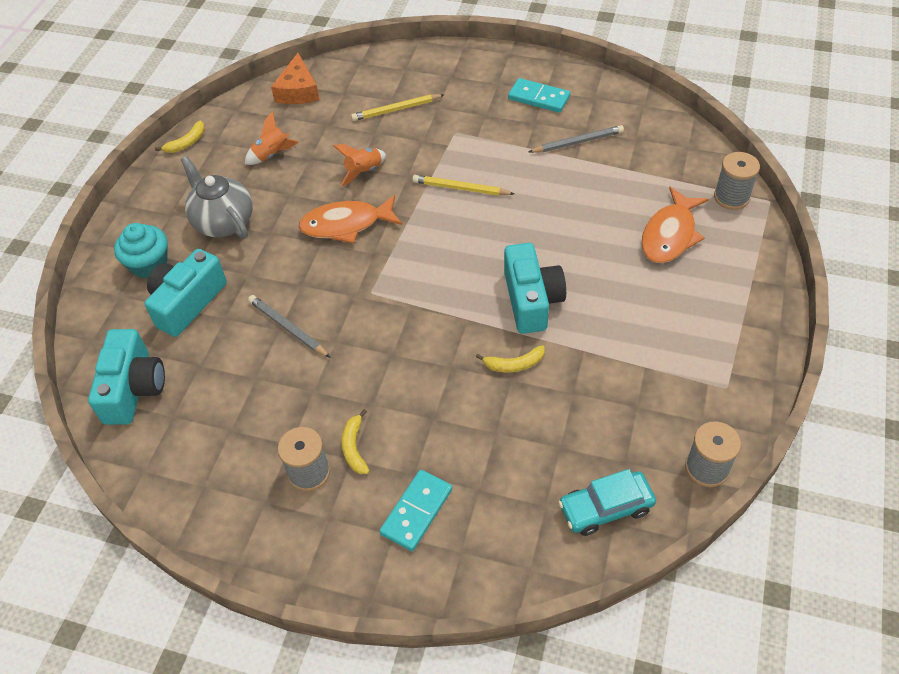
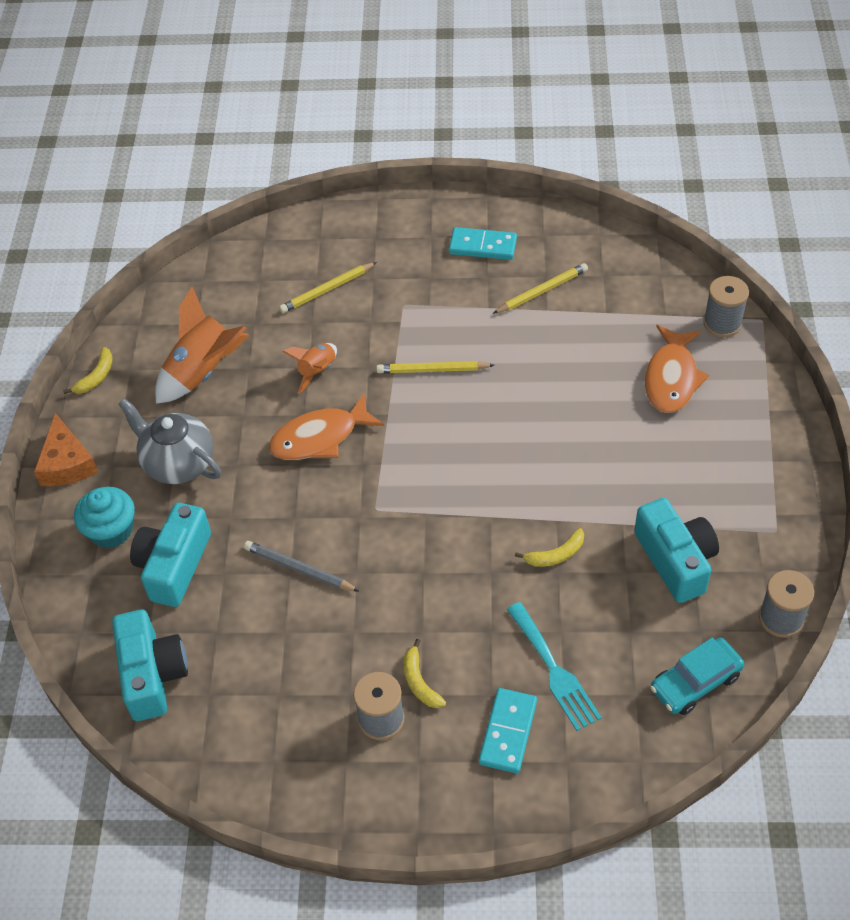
camera: 15 degrees left, 0 degrees up
(272, 155) = (203, 372): orange rocket -> orange rocket, size x1.74
(298, 91) = (204, 287): orange cheese -> orange cheese (67, 463)
(478, 466) = (554, 670): none -> turquoise fork
(531, 300) = (551, 481): turquoise camera -> turquoise camera (675, 560)
(577, 142) = (542, 291): grey pencil -> yellow pencil

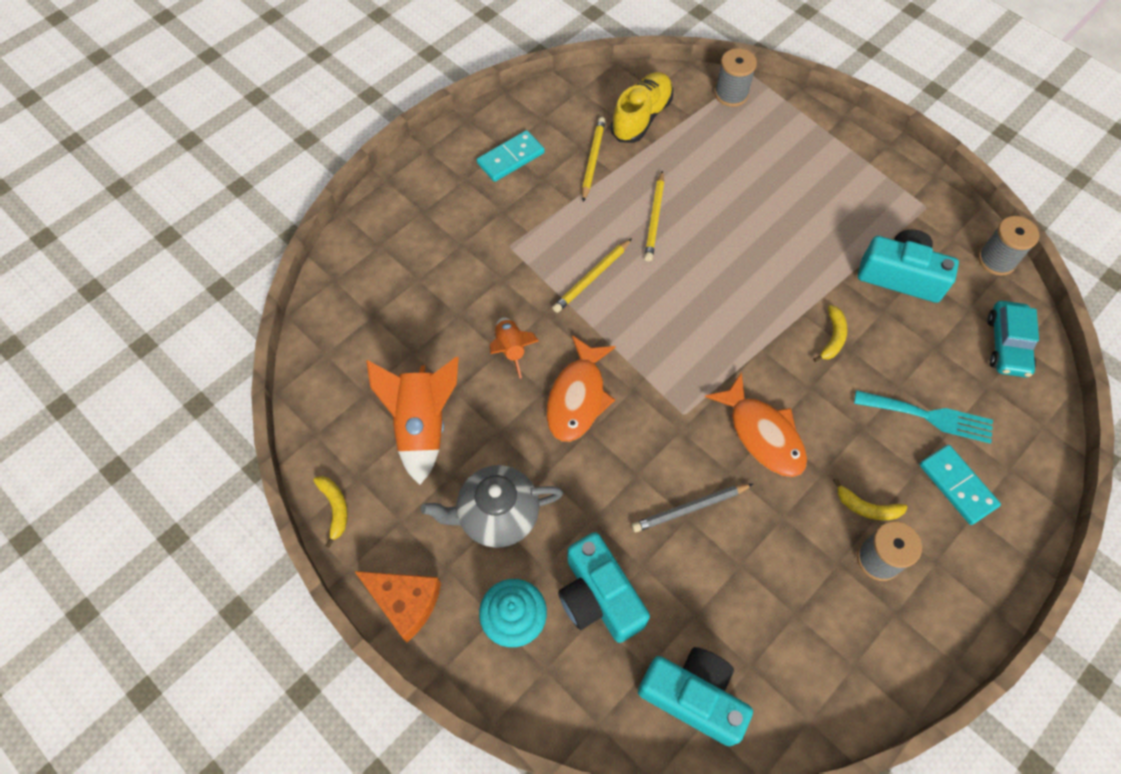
camera: 50 degrees left, 10 degrees up
(327, 290) = (437, 280): yellow pencil -> yellow pencil (654, 219)
(622, 288) = (641, 117): none -> yellow shoe
(672, 378) = (748, 156): orange fish -> orange fish (763, 434)

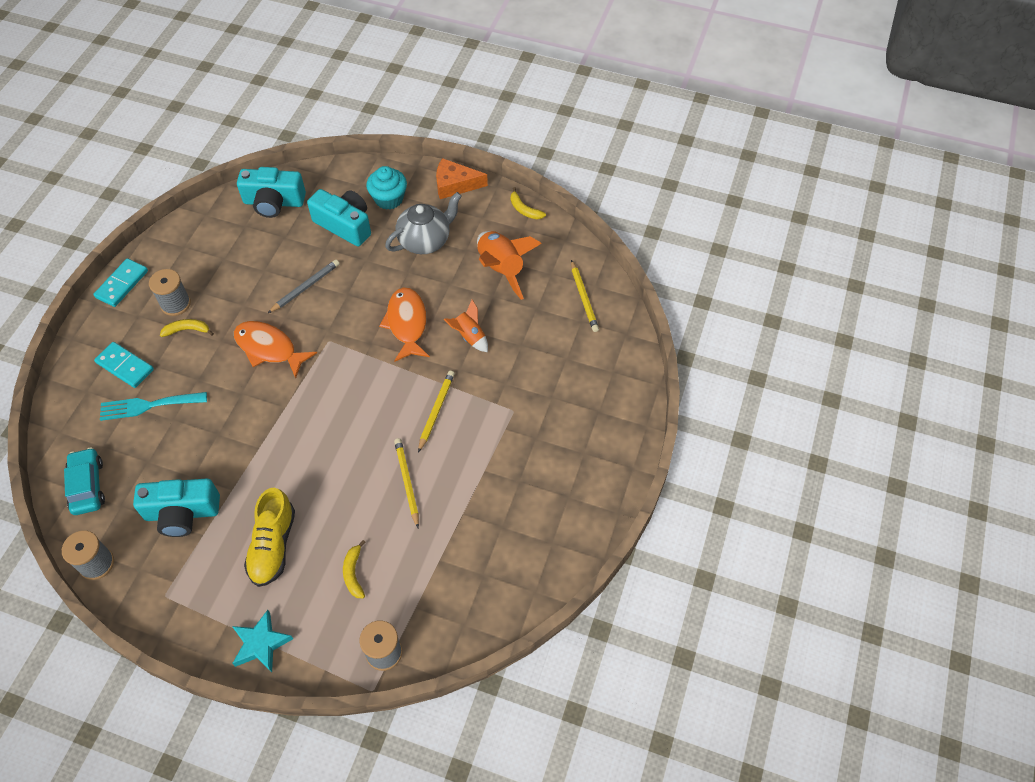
camera: 155 degrees right, 5 degrees down
(511, 158) = (556, 489): turquoise domino -> turquoise domino (122, 284)
(592, 160) = (485, 517): yellow pencil -> yellow pencil (584, 298)
(641, 117) = (461, 584): yellow shoe -> yellow shoe (273, 546)
(832, 338) = (231, 437): yellow banana -> yellow banana (353, 573)
(839, 137) = (261, 643): none -> turquoise star

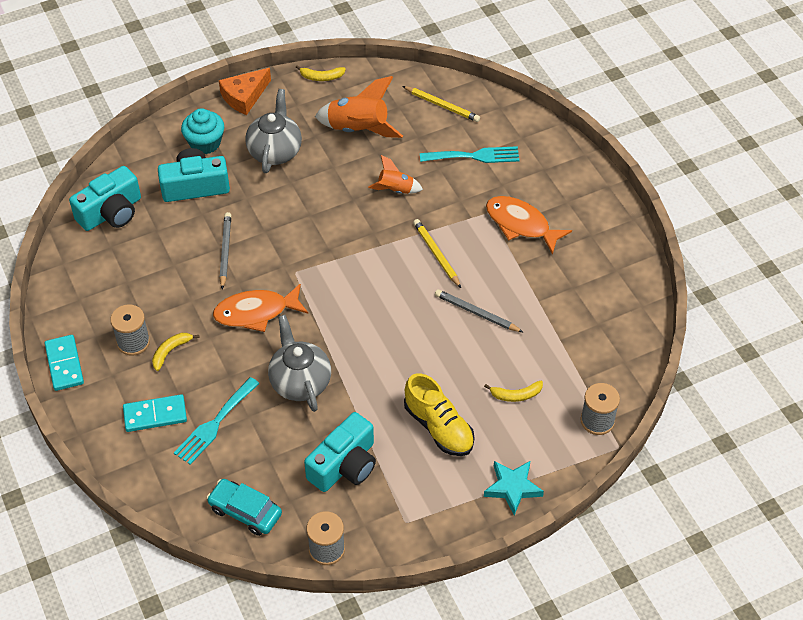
camera: 45 degrees left, 5 degrees down
(232, 424) = (300, 382): none -> grey teapot
(353, 573) = (516, 395): yellow banana -> yellow banana turned 45 degrees counterclockwise
(407, 323) = (338, 216): orange fish -> orange fish (521, 224)
(407, 482) = (476, 313): yellow pencil -> grey pencil
(558, 357) = (474, 156): none -> turquoise fork

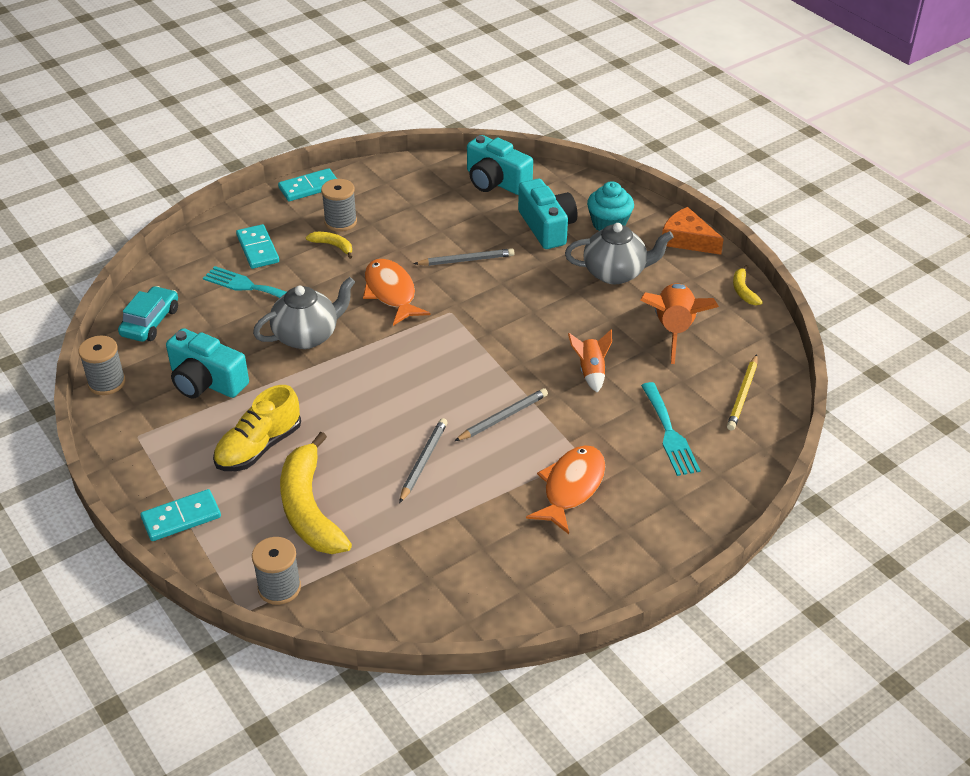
camera: 80 degrees right, 10 degrees down
(436, 254) = (503, 417): yellow pencil -> grey pencil
(512, 488) = (181, 517): turquoise star -> turquoise domino
(516, 395) = (309, 508): yellow banana -> yellow banana, size x2.26

